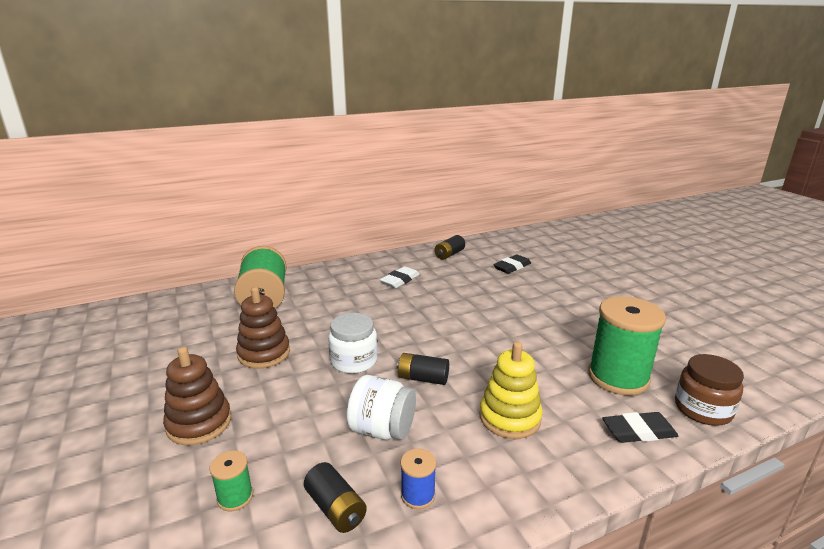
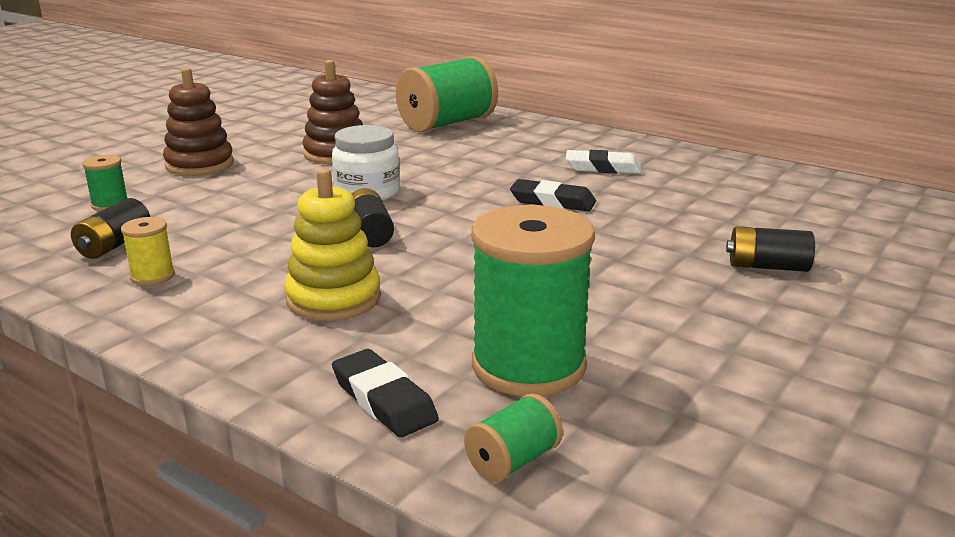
camera: 60 degrees right, 0 degrees up
(382, 430) = (249, 236): white jar -> none
(418, 495) = (152, 276): blue spool -> yellow spool
(449, 254) = (748, 176): black battery -> black battery (767, 266)
(512, 267) = (794, 225): black eraser -> black eraser (552, 201)
(702, 409) = (513, 461): brown jar -> green spool

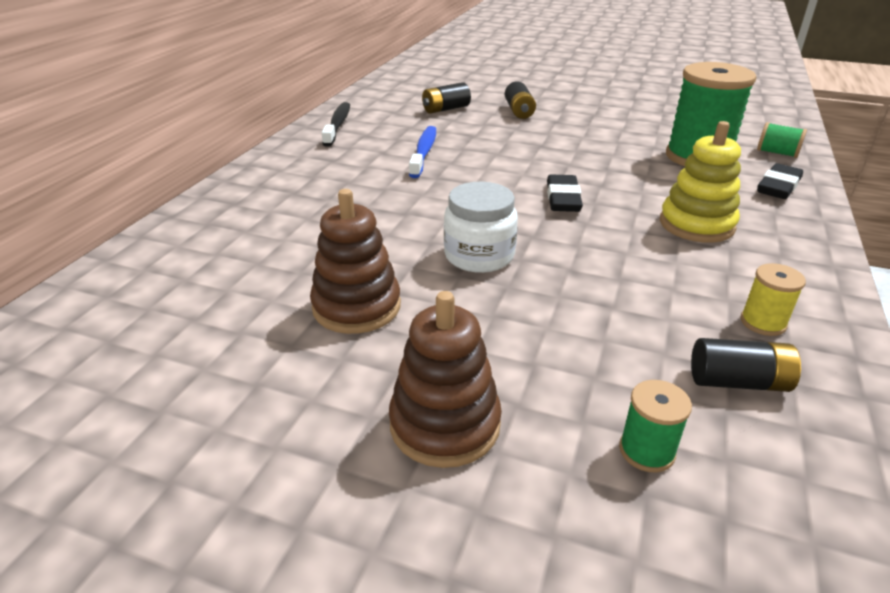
camera: 105 degrees left, 10 degrees up
(370, 233) = (574, 234): black battery -> black battery (446, 109)
(447, 123) = (211, 250): green spool -> none
(552, 201) = (451, 171): black eraser -> black eraser (563, 198)
(603, 168) = (359, 159): white eraser -> none
(612, 195) = (424, 152): none -> blue toothbrush
(710, 165) = (338, 125): none -> black toothbrush

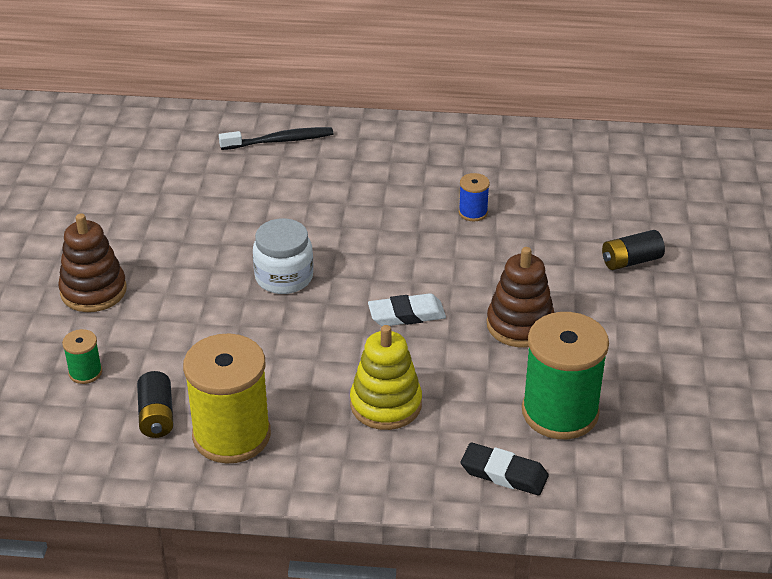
camera: 75 degrees right, 5 degrees up
(338, 125) = (514, 144): black toothbrush -> black toothbrush (280, 141)
(356, 307) = (199, 232): brown stacking toy -> brown stacking toy (520, 325)
(424, 152) = (473, 212): blue toothbrush -> blue spool
(446, 109) = (604, 205): black battery -> none
(563, 198) = (406, 314): black eraser -> white eraser
(763, 322) = (231, 435): yellow spool -> yellow spool, size x2.24
(777, 153) = (609, 484): green spool -> none

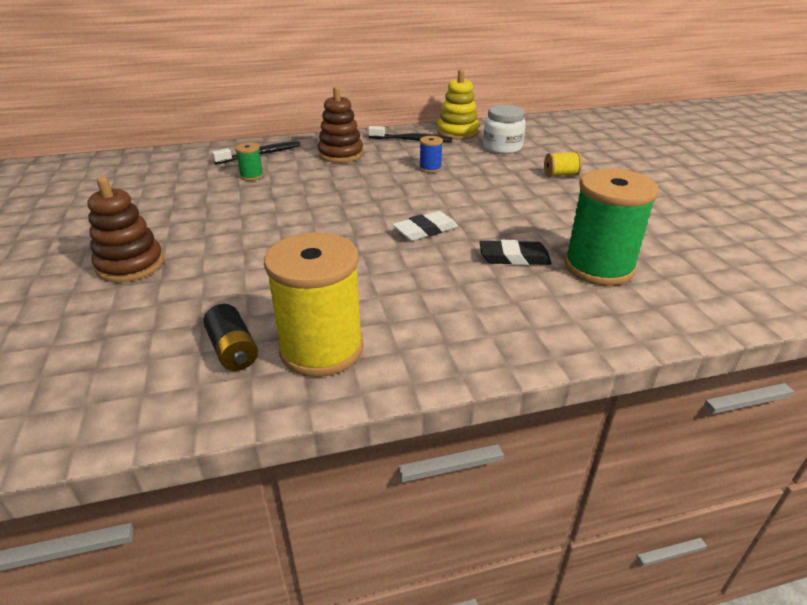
camera: 20 degrees left, 5 degrees down
(85, 372) = (140, 329): green spool -> green spool (252, 176)
(284, 277) = (307, 226): white jar -> white jar (502, 148)
(386, 404) = (453, 292): yellow stacking toy -> yellow stacking toy (457, 132)
(482, 152) = (412, 140): none -> black toothbrush
(504, 473) = (596, 320): black eraser -> black eraser (514, 258)
(520, 325) = (517, 221): brown stacking toy -> brown stacking toy (340, 154)
(631, 261) = (560, 175): black battery -> yellow spool

